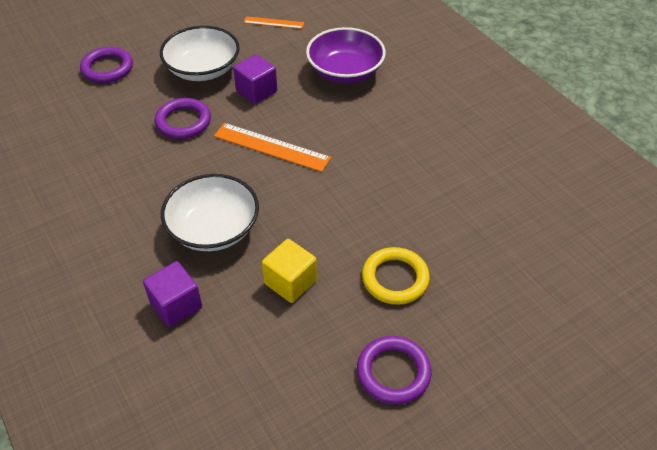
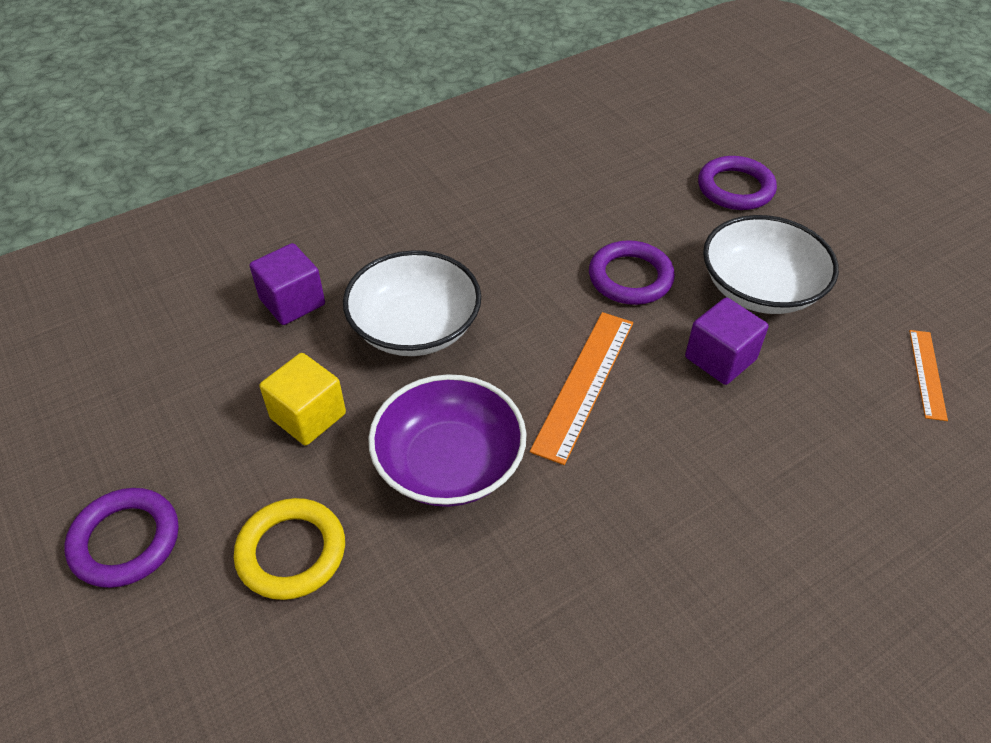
camera: 90 degrees right, 0 degrees up
(345, 71) = (810, 490): purple bowl -> purple bowl (449, 463)

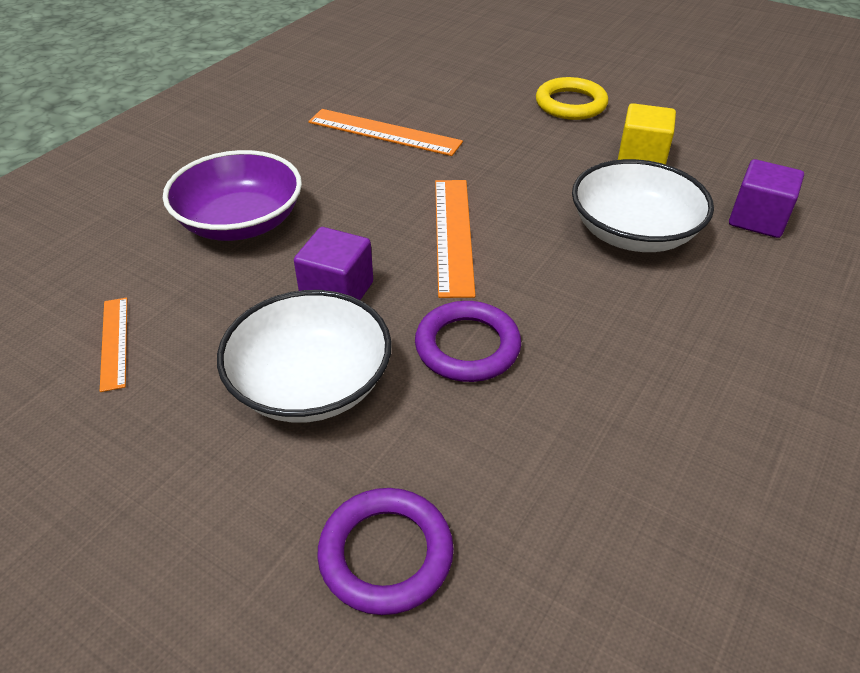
camera: 155 degrees right, 5 degrees down
(125, 541) = (666, 85): purple ring -> none
(449, 463) = (517, 161): purple bowl -> purple bowl (240, 222)
(584, 592) = (384, 132): none -> orange ruler

